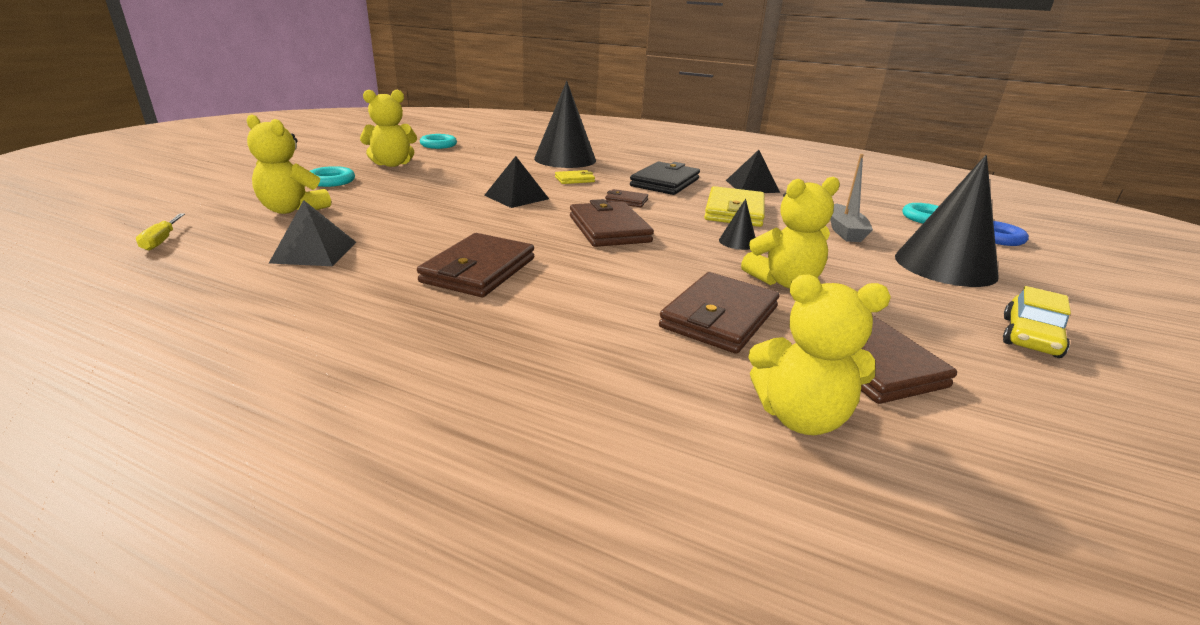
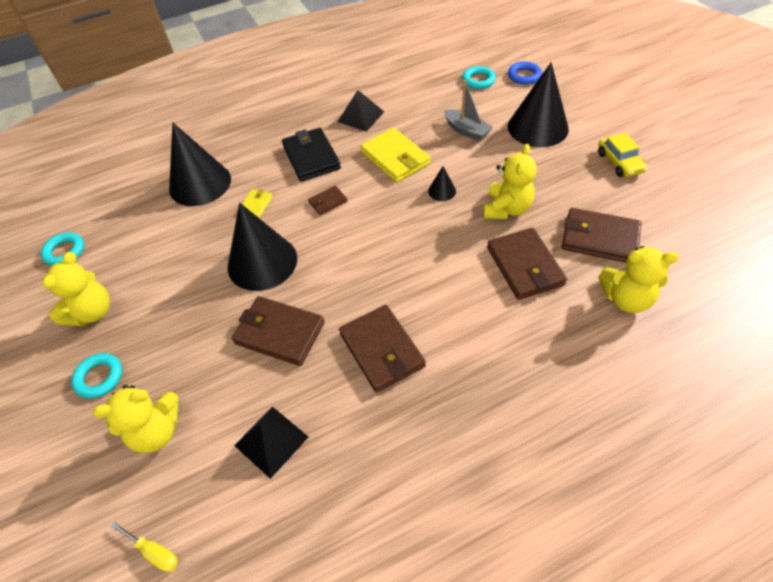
camera: 45 degrees left, 25 degrees up
(516, 197) = (262, 262): black pyramid -> black cone
(609, 229) = (370, 242): brown wallet -> brown wallet (279, 333)
(800, 417) = (626, 299): yellow teddy bear -> yellow teddy bear turned 45 degrees clockwise

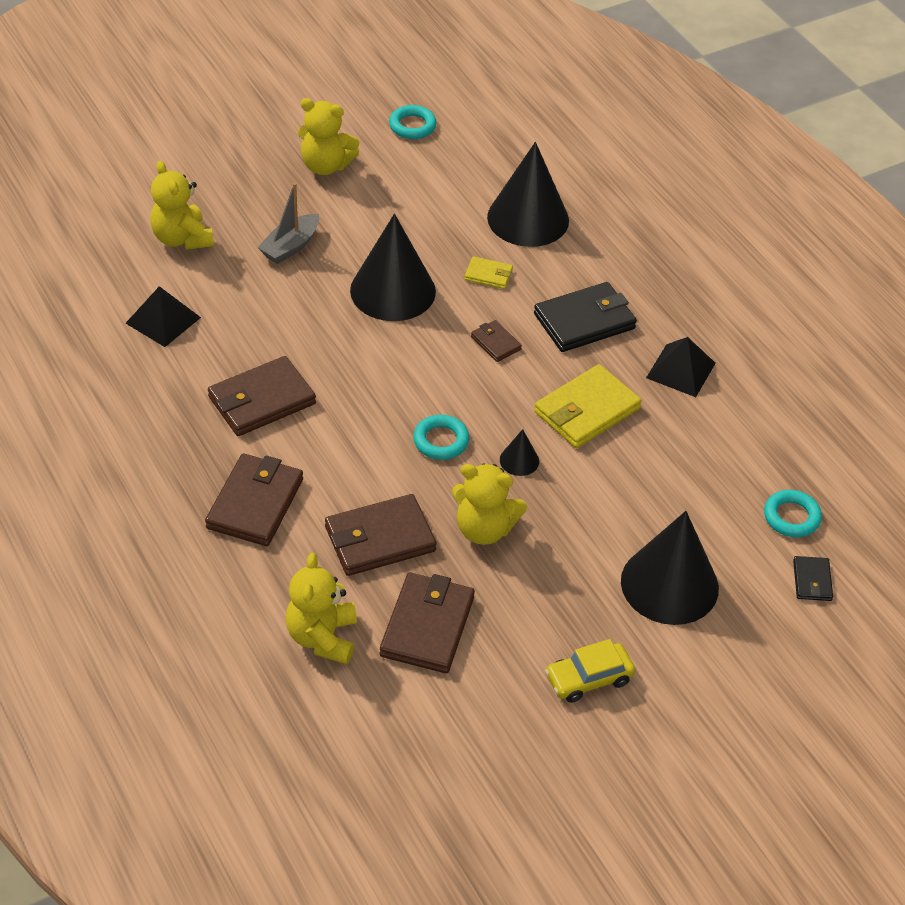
camera: 80 degrees right, 5 degrees down
(99, 377) = (244, 188): turquoise ring -> turquoise ring (441, 441)
(154, 552) = (69, 256): yellow screwdriver -> none
(279, 333) = (290, 315): brown wallet -> brown wallet (255, 503)
(466, 131) = (655, 494): grey boat -> grey boat (290, 247)
(524, 76) = (812, 581): blue ring -> black wallet

